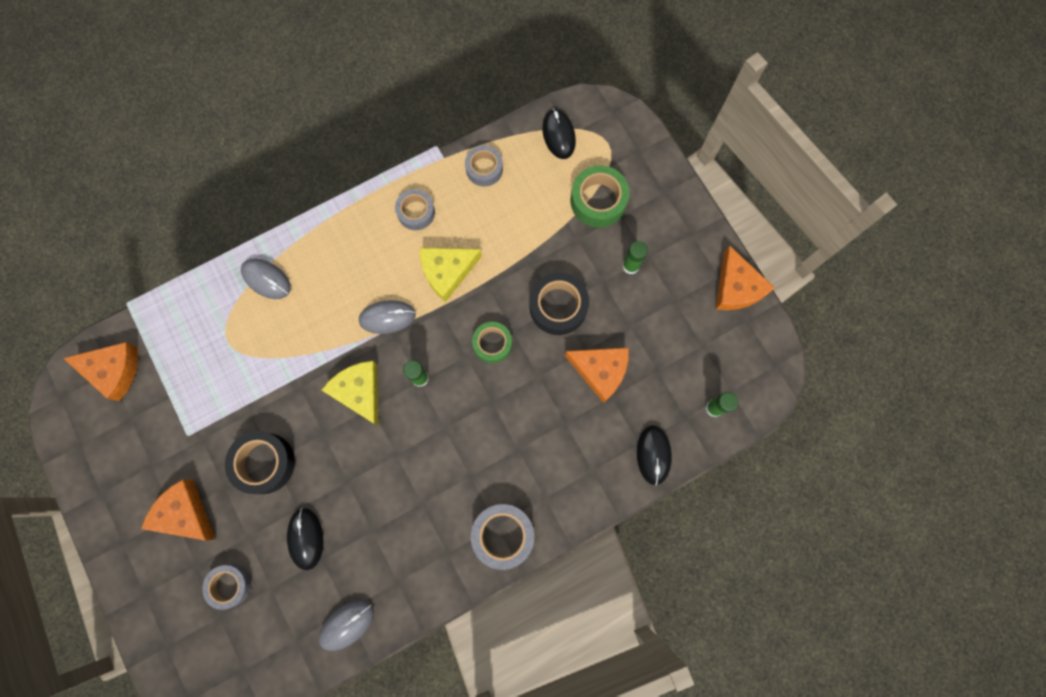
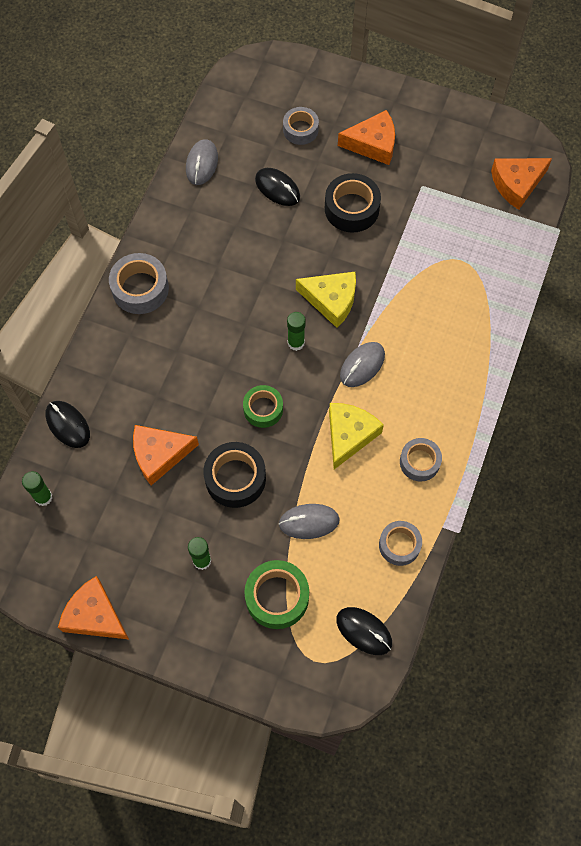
camera: 140 degrees right, 10 degrees down
(266, 279) = (480, 321): grey mouse -> grey mouse (309, 522)

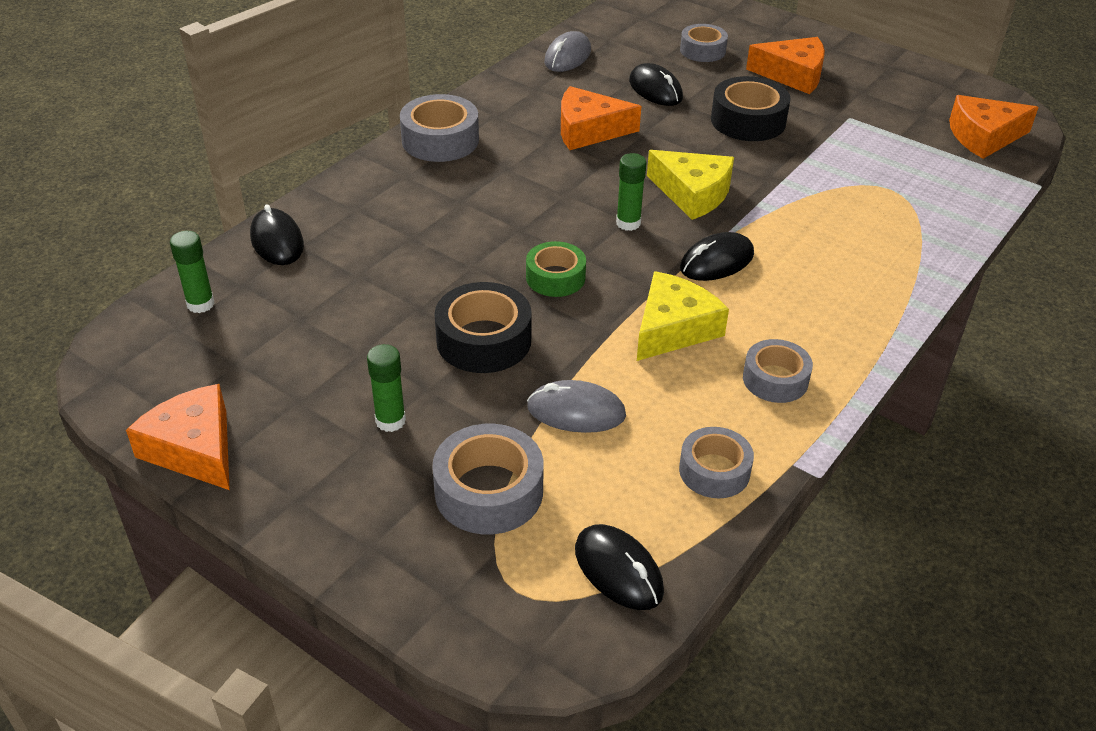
camera: 15 degrees right, 25 degrees down
(159, 455) = (386, 294): orange cheese -> orange cheese (588, 130)
(277, 597) = (489, 491): green tape -> grey tape
(362, 365) = (716, 262): grey mouse -> black mouse

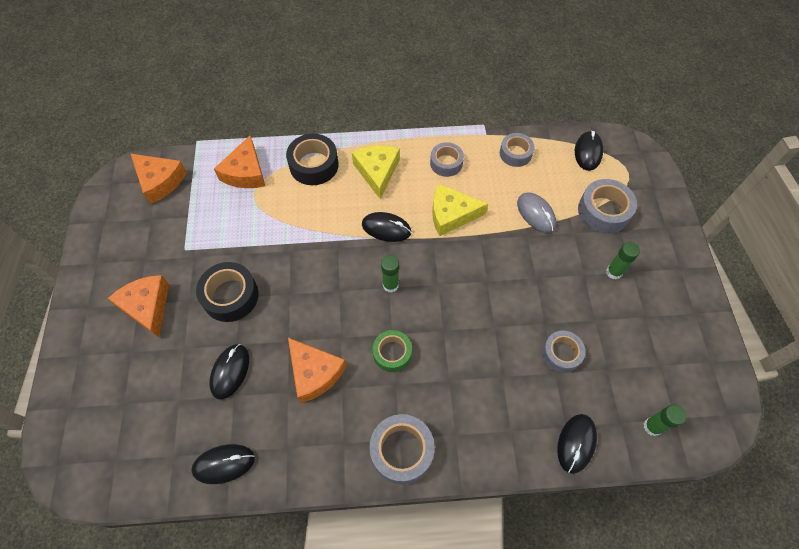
camera: 130 degrees left, 20 degrees up
(194, 449) = (709, 329): orange cheese -> orange cheese (245, 172)
(484, 340) = (535, 278): black tape -> black tape (314, 165)
(555, 277) = (465, 284): green tape -> green tape (392, 353)
(567, 56) = (224, 464): grey mouse -> black mouse
(693, 193) = (335, 274): yellow cheese -> yellow cheese (377, 172)
(702, 50) = (148, 381): grey tape -> grey tape (561, 354)

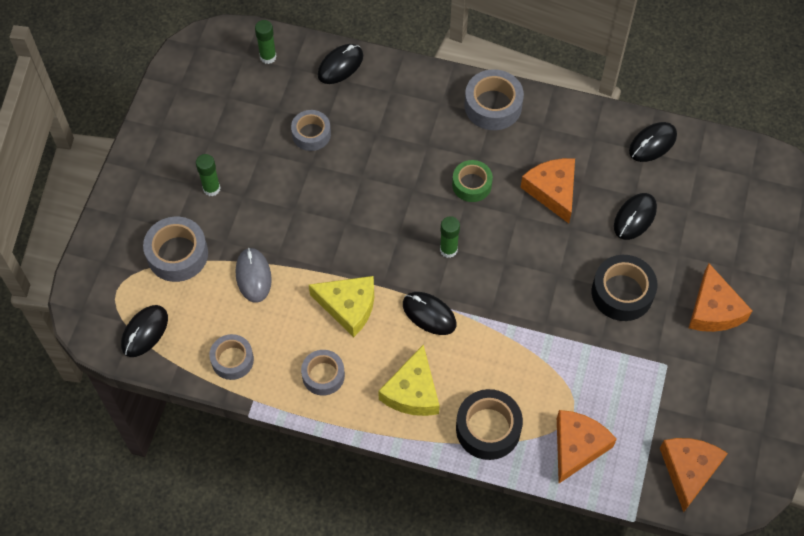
camera: 160 degrees left, 0 degrees up
(160, 181) = (688, 470): orange cheese -> orange cheese turned 45 degrees clockwise
(224, 464) = (652, 143): black mouse -> black mouse turned 45 degrees counterclockwise

